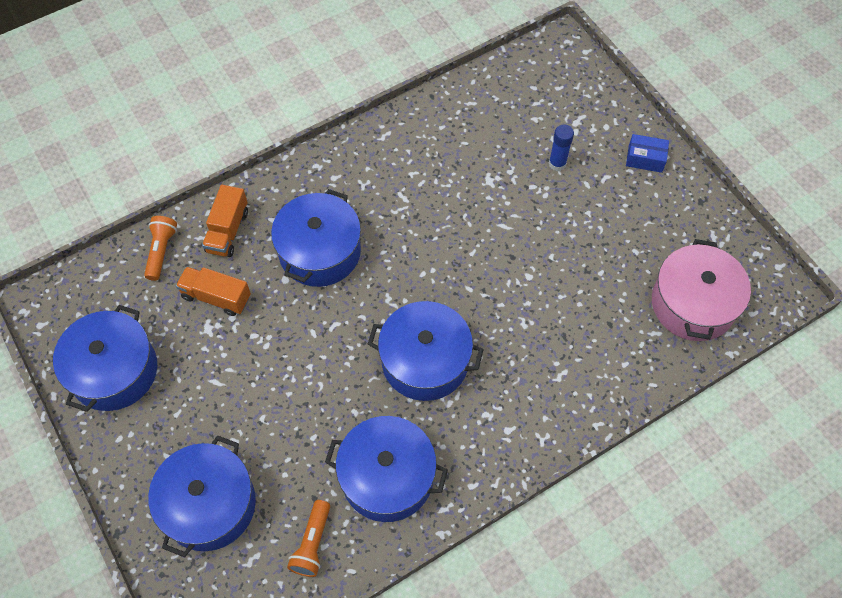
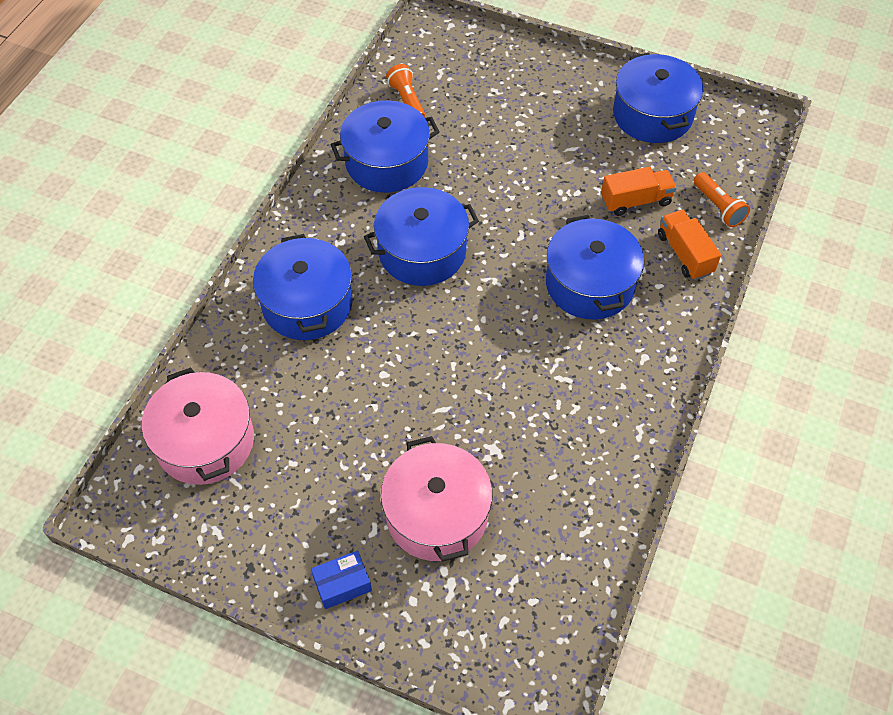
camera: 145 degrees right, 5 degrees down
(209, 504) = (498, 83): blue pot -> blue pot (307, 303)
(557, 163) = (437, 514): blue glue stick -> pink pot

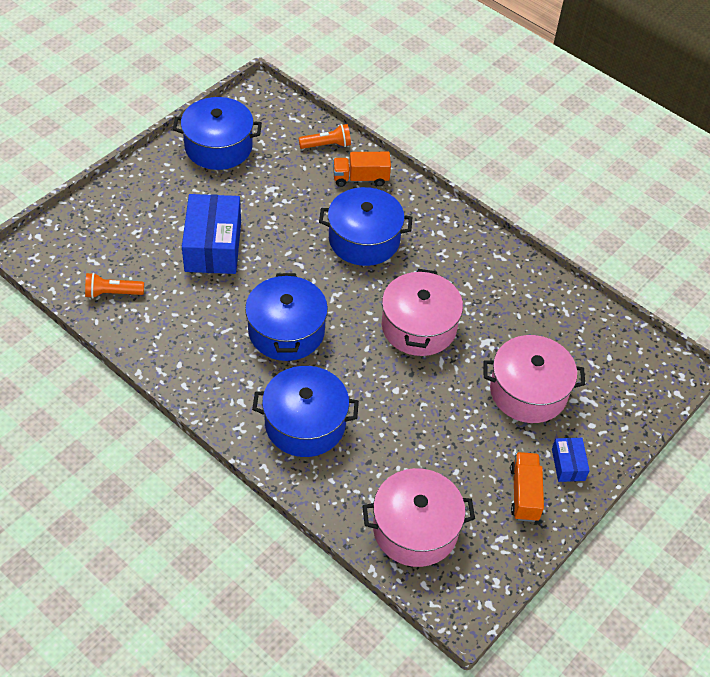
camera: 75 degrees left, 5 degrees down
(386, 162) = (177, 327): blue pot -> none
(485, 373) = (419, 326): none -> pink pot
(507, 155) = (213, 246): none -> blue box
(636, 201) = (299, 187): orange truck -> orange truck (524, 493)

